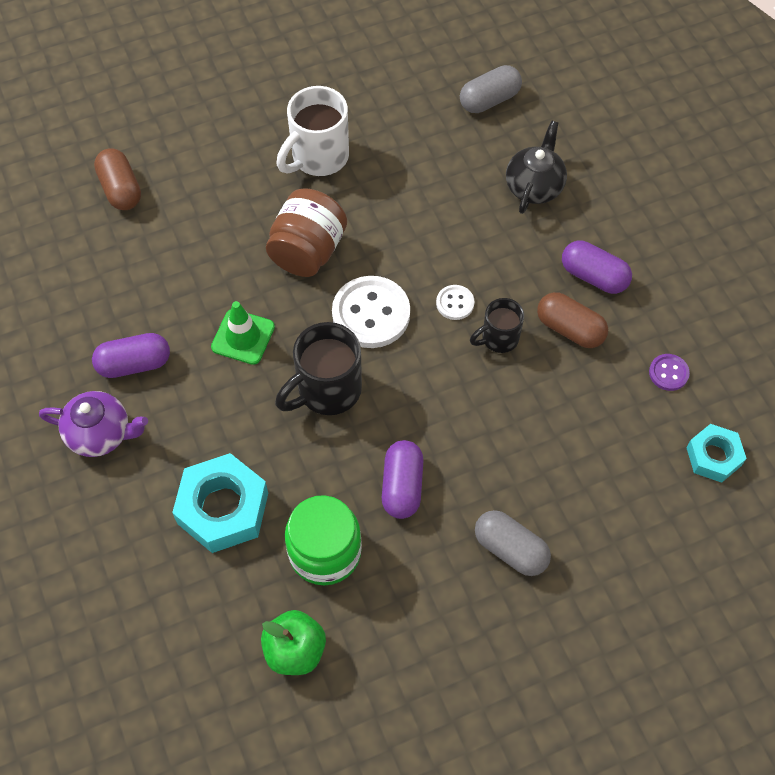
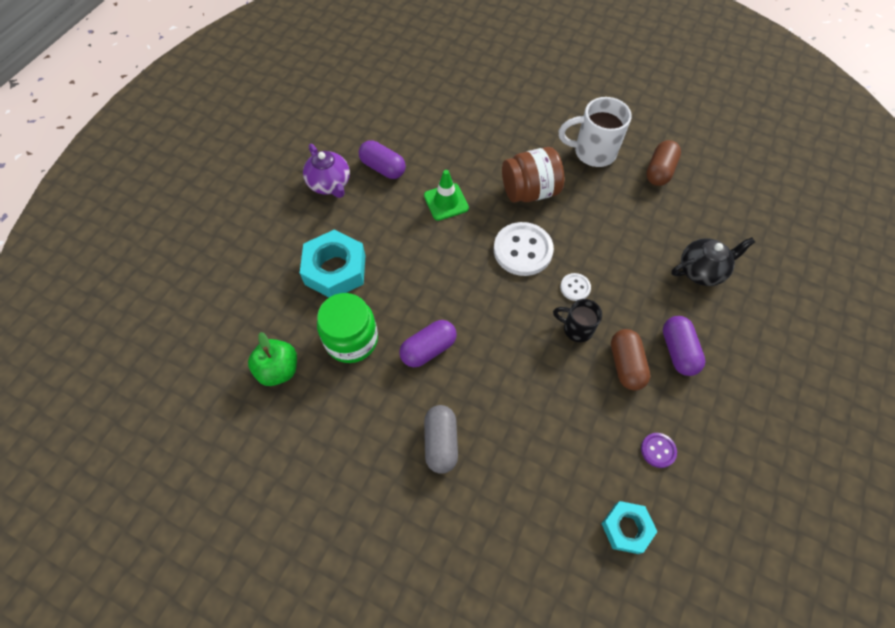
camera: 50 degrees right, 0 degrees up
(120, 189) = (476, 87): brown capsule -> brown capsule (659, 171)
(327, 391) = (452, 265): black mug -> none
(489, 100) = (731, 203): grey capsule -> none

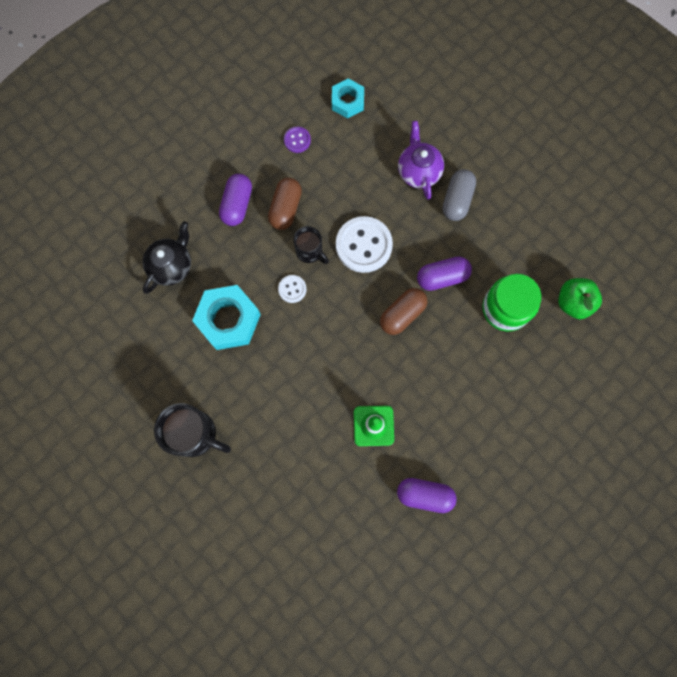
camera: 160 degrees left, 15 degrees up
(330, 184) = (486, 493): purple teapot -> purple teapot (418, 171)
(335, 270) = (504, 384): turquoise nut -> turquoise nut (228, 320)
(383, 168) = (424, 495): purple capsule -> purple capsule turned 45 degrees counterclockwise
(522, 250) = (321, 343): white button -> white button (363, 245)
(529, 191) = (284, 408): brown jar -> none
(592, 152) = (195, 434): white mug -> black mug
(659, 171) = (142, 385): brown capsule -> brown capsule (402, 314)
(701, 270) = (171, 266): black teapot -> black teapot turned 120 degrees clockwise

